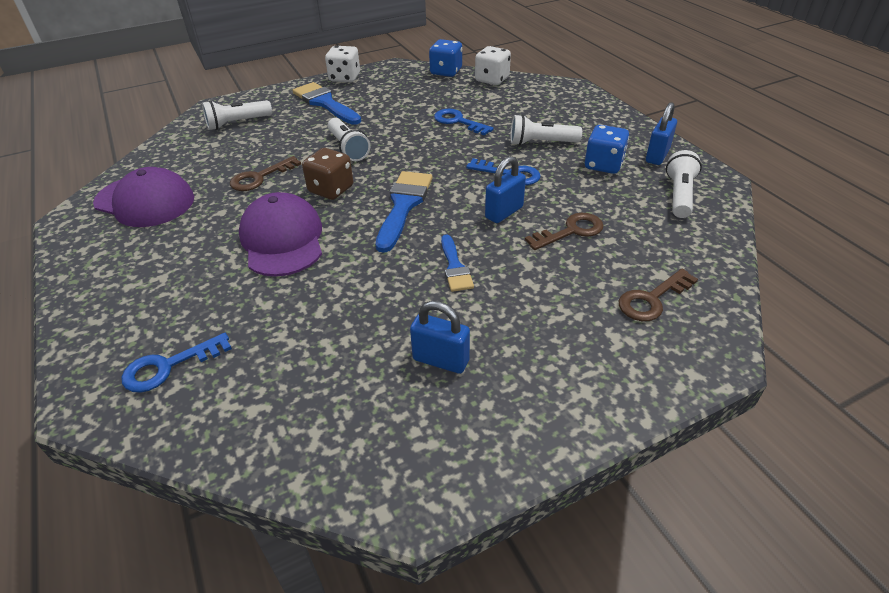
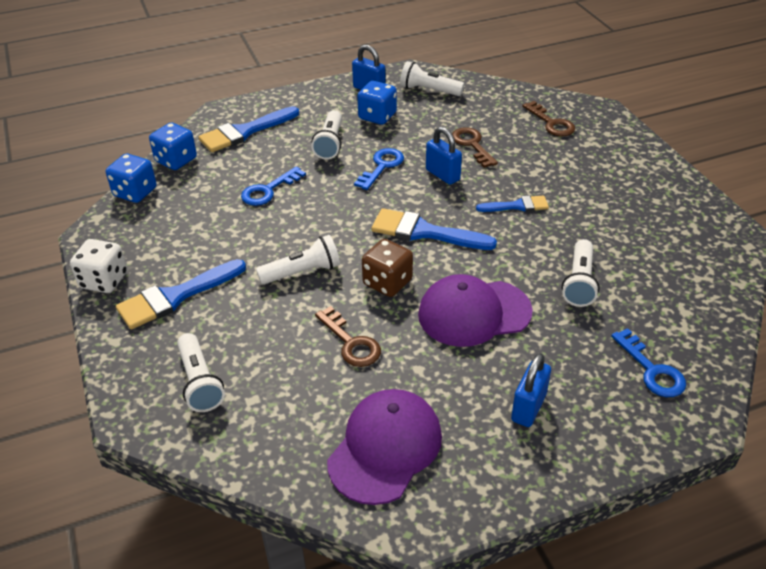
camera: 85 degrees left, 0 degrees up
(317, 314) = (579, 283): none -> white flashlight
(441, 360) = (621, 218): blue padlock -> blue padlock (528, 408)
(492, 79) = (176, 160): white dice -> blue dice
(545, 101) = (245, 132): none -> blue brush

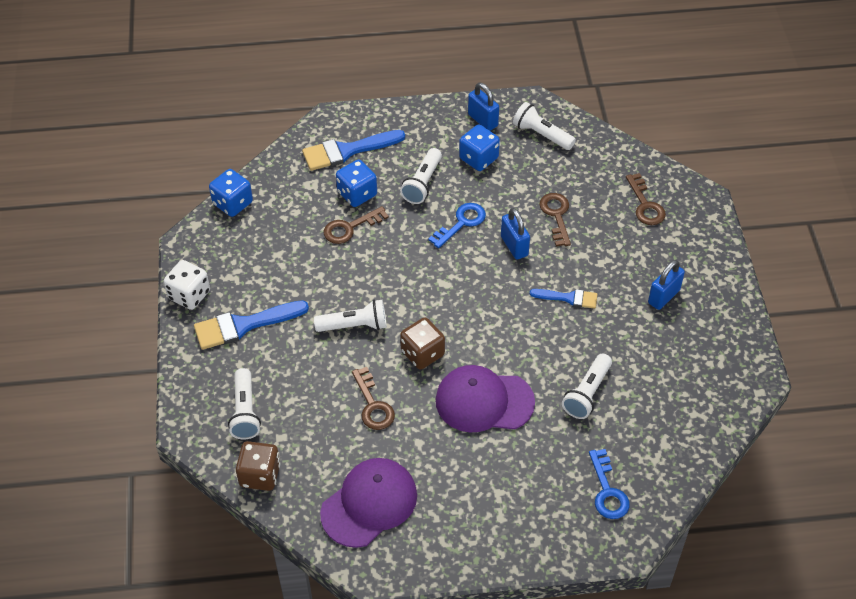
camera: 15 degrees right, 10 degrees up
(176, 160) = (276, 173): blue dice -> blue dice (357, 194)
(237, 448) = (260, 475): none -> brown dice
(268, 190) = (350, 228): blue key -> brown key
(425, 232) = (474, 308): blue brush -> none
(528, 408) = (492, 498): blue padlock -> blue padlock (663, 296)

